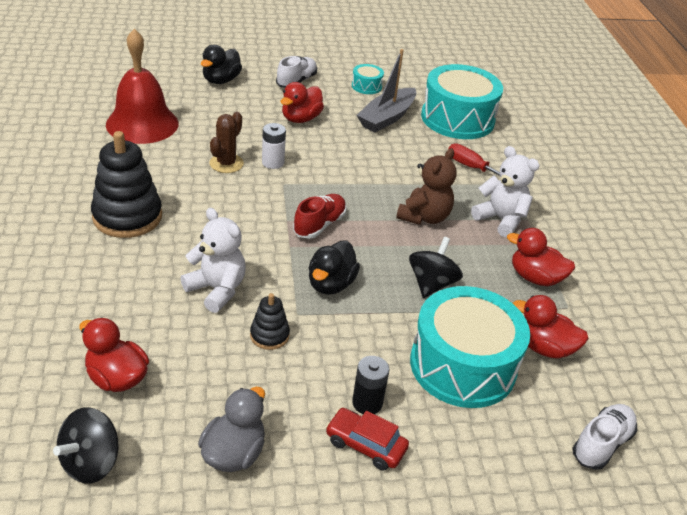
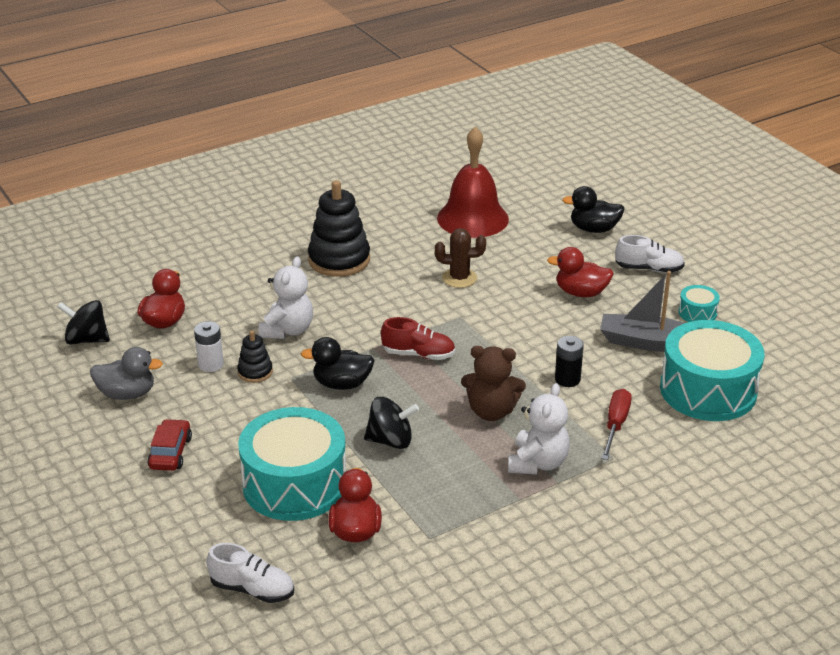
camera: 70 degrees right, 5 degrees down
(273, 162) = (488, 301): white battery -> white battery (210, 364)
(367, 403) = (215, 442): black battery -> black battery (567, 379)
(535, 278) = (458, 506): red duck -> none

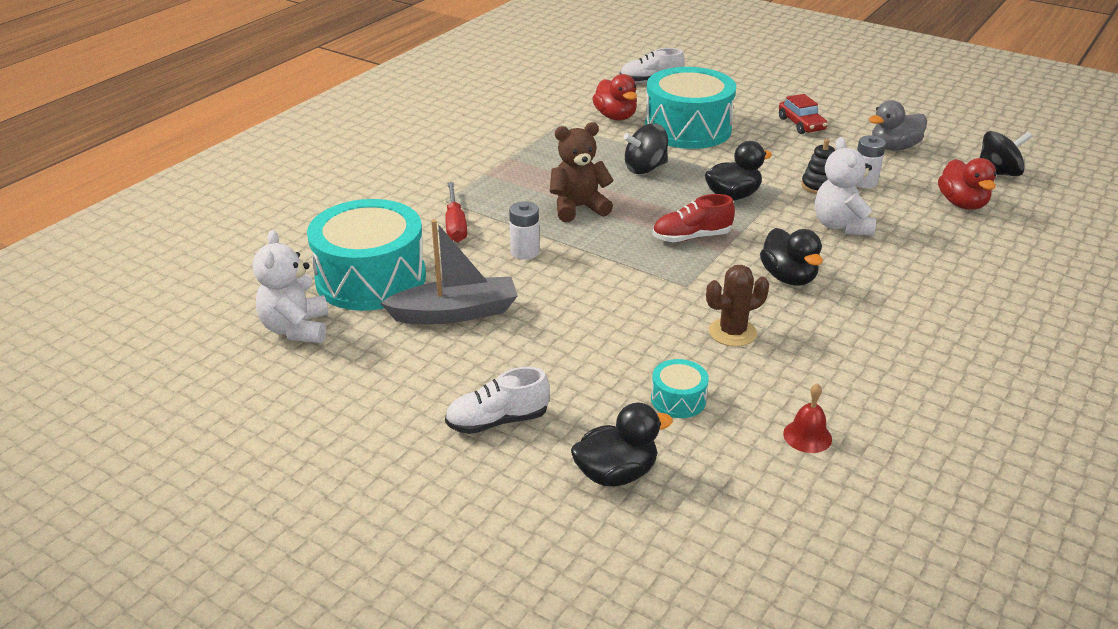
camera: 155 degrees right, 0 degrees up
(339, 260) = (896, 315): black stacking toy -> none
(379, 302) = (788, 277): none -> black duck
(472, 218) = (807, 436): red bell -> red bell, size x0.40
(537, 463) = (510, 182): white teddy bear -> white teddy bear (296, 329)
(567, 379) = (525, 252): black battery -> white battery
(581, 293) = (570, 355): red duck -> none
(697, 313) = (407, 369): turquoise drum -> turquoise drum (678, 399)

